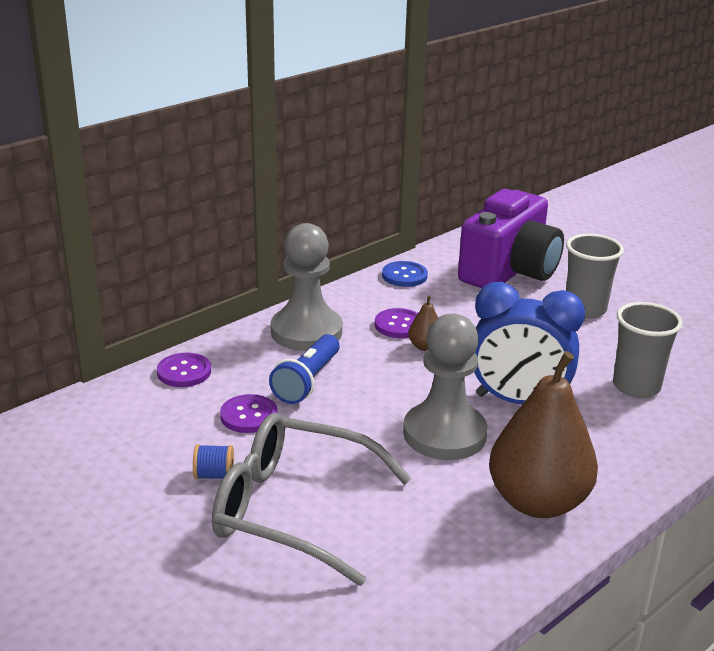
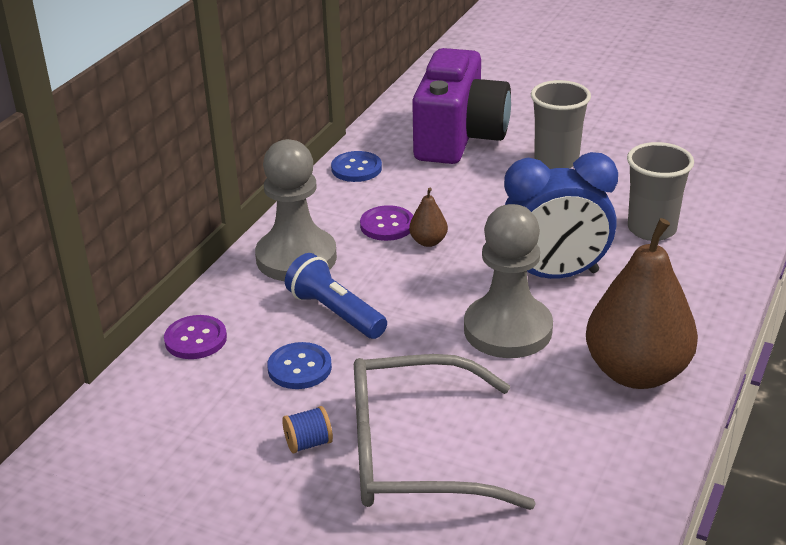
camera: 20 degrees left, 5 degrees up
(249, 415) = (299, 368): purple button -> blue button
(307, 381) = (335, 313): blue flashlight -> blue flashlight turned 135 degrees clockwise

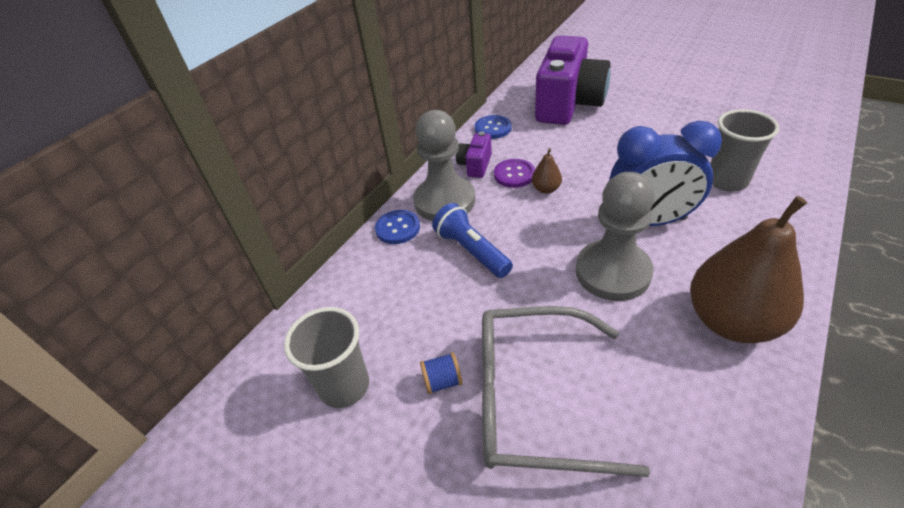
camera: 10 degrees right, 10 degrees up
(195, 339) = (362, 272): purple button -> none
(299, 368) = (440, 302): blue button -> blue button (397, 228)
(335, 214) = (475, 165): none -> purple camera
(556, 161) = (643, 122): grey cup -> grey cup (344, 386)

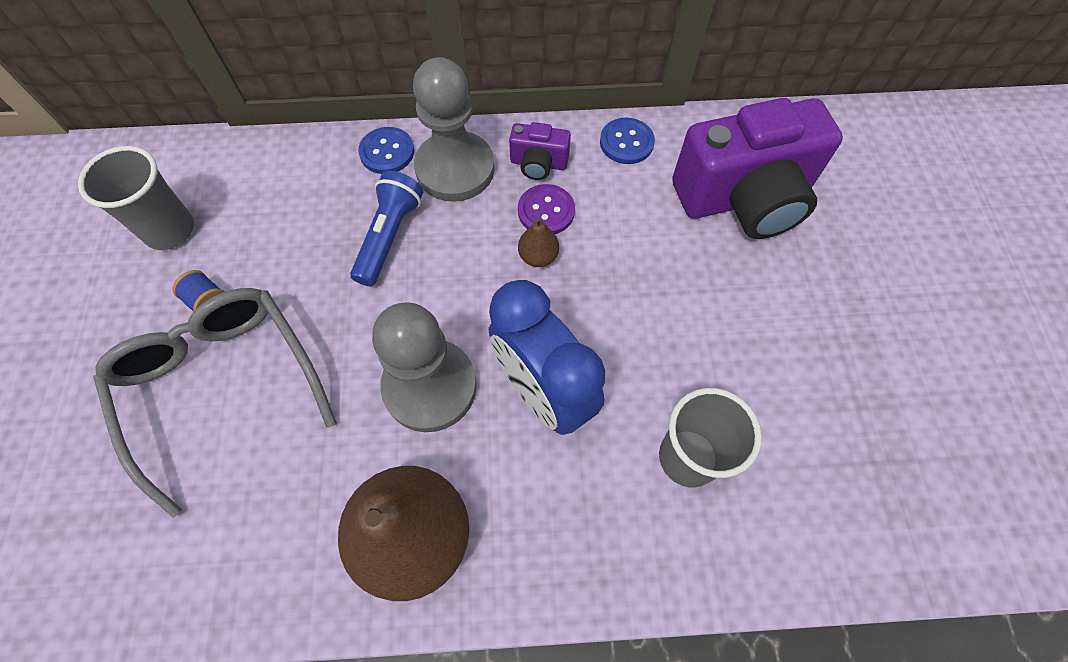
camera: 50 degrees right, 20 degrees up
(475, 165) = (538, 163): purple camera -> purple camera turned 150 degrees counterclockwise

